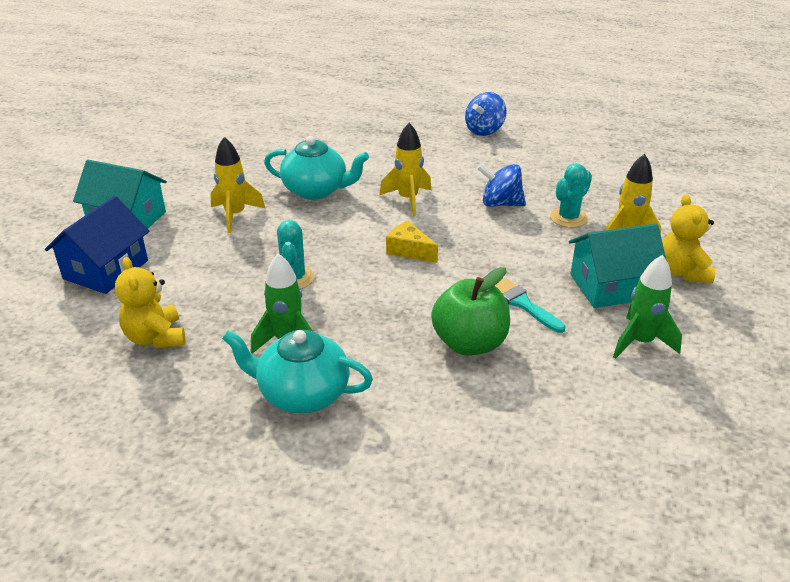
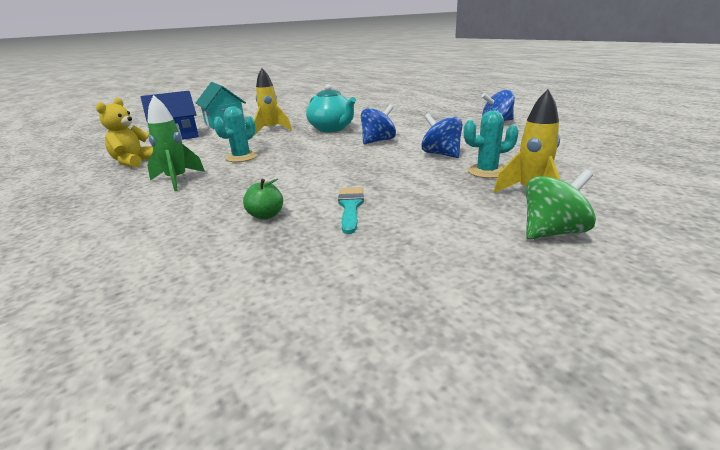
camera: 40 degrees right, 10 degrees down
(302, 393) = (126, 204): turquoise teapot -> none
(408, 199) = (378, 141): yellow rocket -> blue spinning top
(409, 250) = (329, 161): yellow cheese -> none
(469, 343) = (266, 215): green apple -> green apple, size x0.51
(611, 286) = (451, 219): turquoise house -> none
(640, 342) = (408, 267): green rocket -> none
(682, 272) = (552, 232): yellow teddy bear -> green spinning top

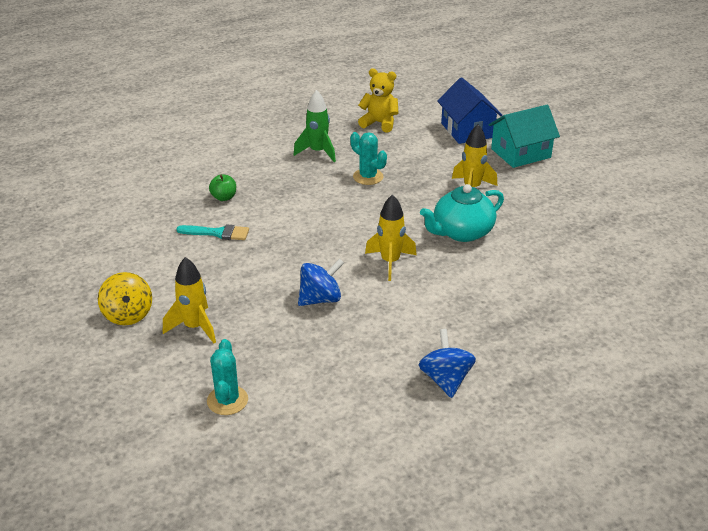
camera: 95 degrees right, 10 degrees up
(378, 141) = (390, 262): blue spinning top -> yellow rocket
(487, 172) = (254, 316): turquoise cactus -> turquoise cactus (227, 400)
(552, 232) = (128, 315): green spinning top -> yellow spinning top

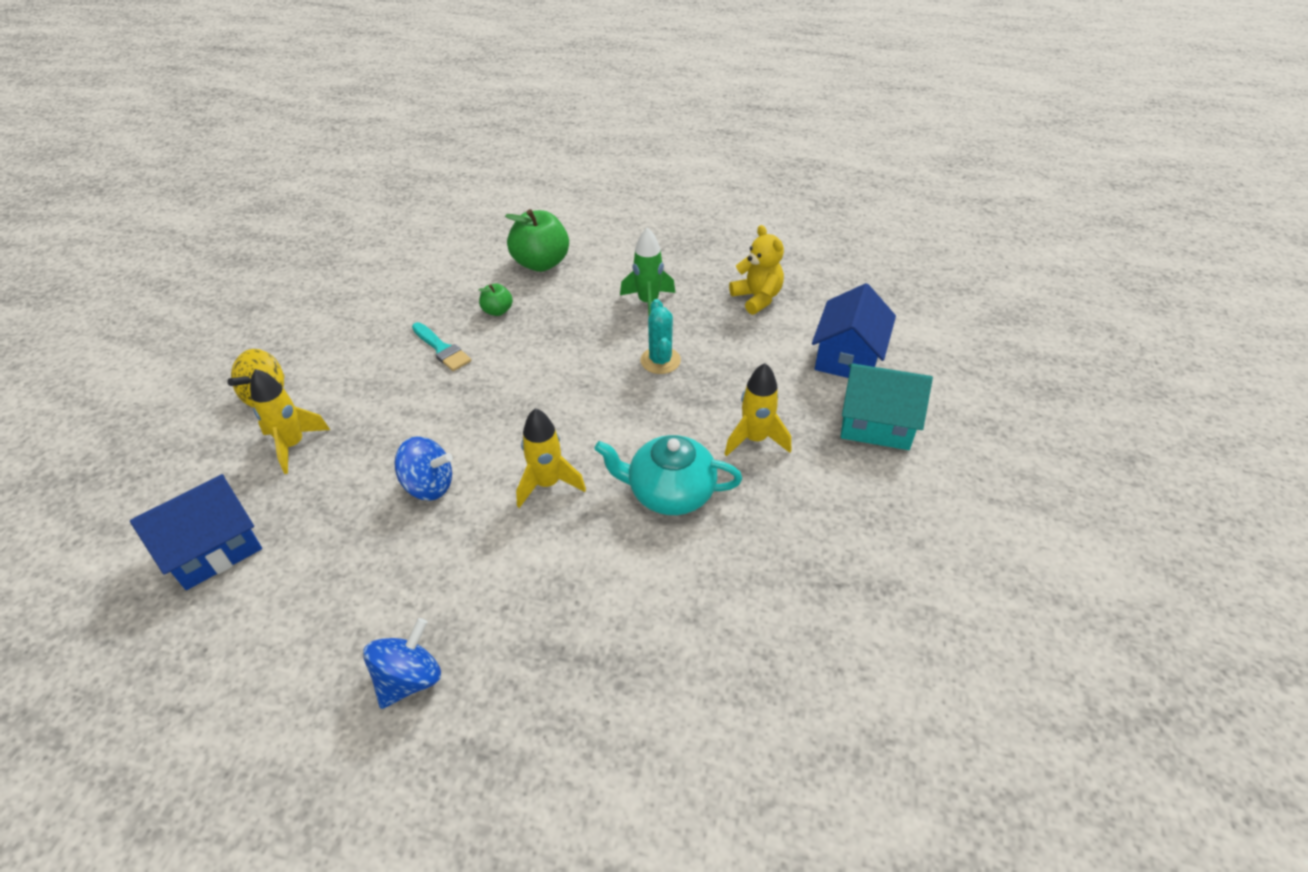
camera: 40 degrees right, 10 degrees up
(213, 160) = (541, 263): none -> green apple
(227, 400) = (213, 547): turquoise cactus -> blue house

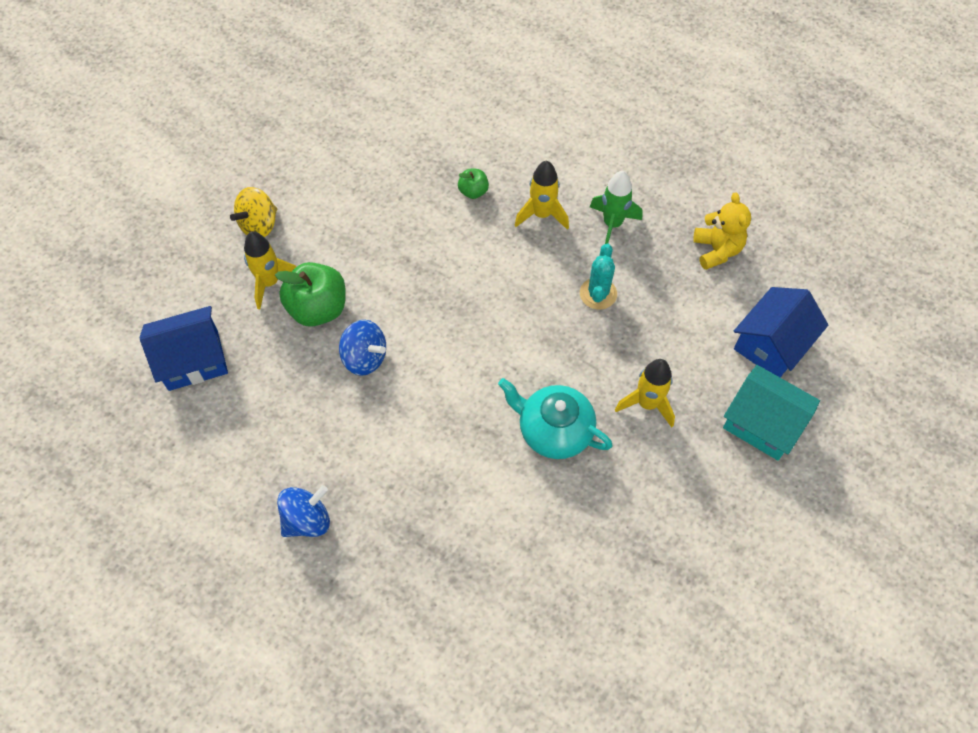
camera: 20 degrees right, 15 degrees up
(442, 349) = (413, 220): turquoise brush -> none
(541, 263) = (530, 145): green apple -> green apple (318, 309)
(547, 484) = (458, 388): yellow rocket -> yellow rocket (542, 215)

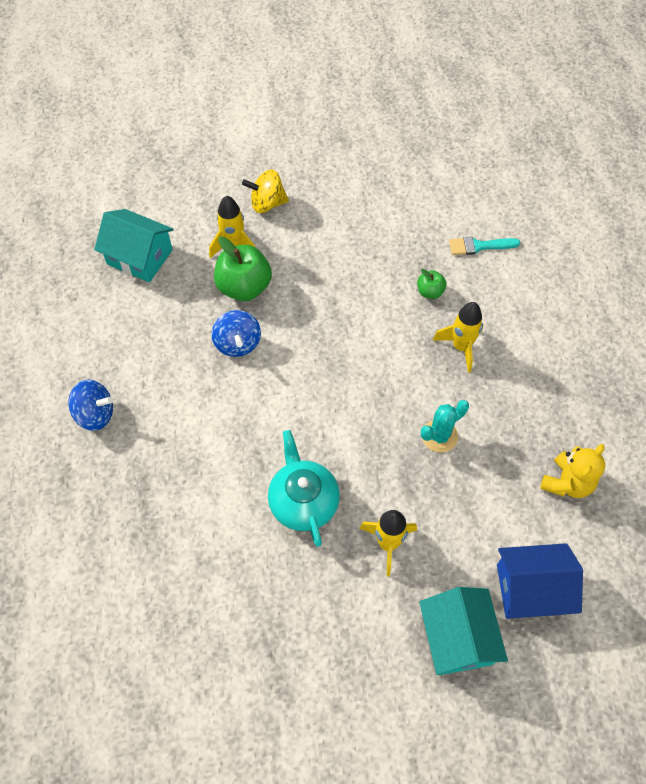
camera: 45 degrees right, 0 degrees up
(193, 360) = (140, 257): blue house -> turquoise house
(472, 127) = (479, 246): none -> turquoise brush
(612, 224) = (506, 396): green rocket -> none

